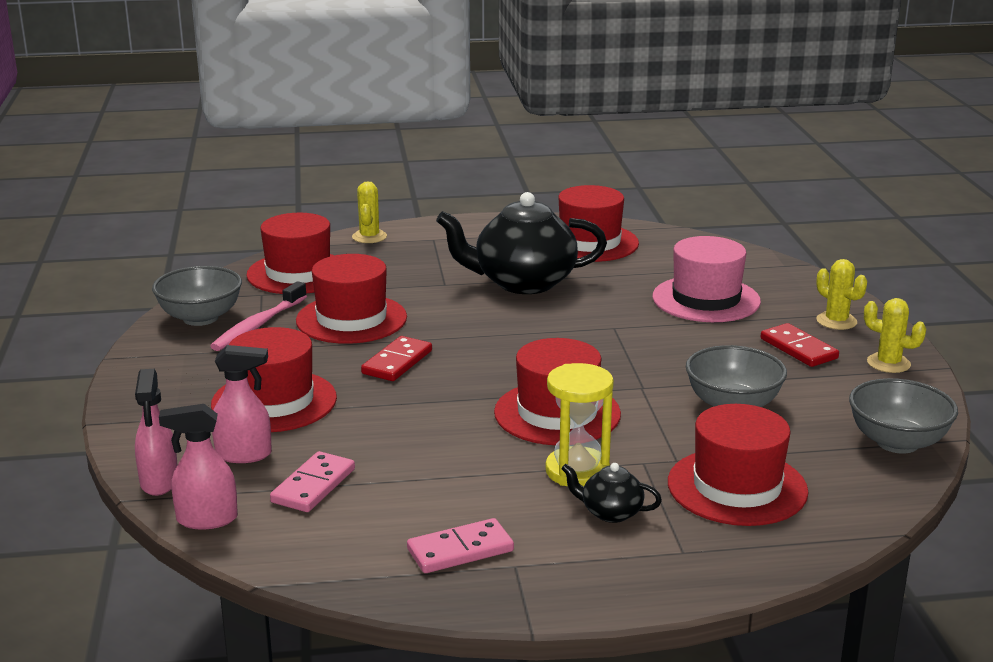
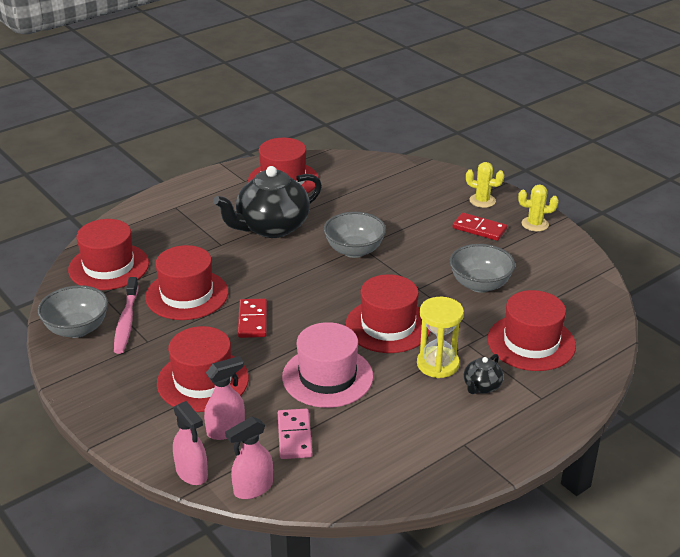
camera: 30 degrees left, 10 degrees up
(369, 237) = (127, 218): yellow cactus -> none
(460, 550) = (425, 446): pink domino -> none
(610, 512) = (481, 387): black teapot -> black teapot turned 45 degrees counterclockwise
(706, 299) = (395, 206): pink hat -> pink hat (327, 377)
(897, 442) = (584, 280): grey bowl -> grey bowl (354, 250)

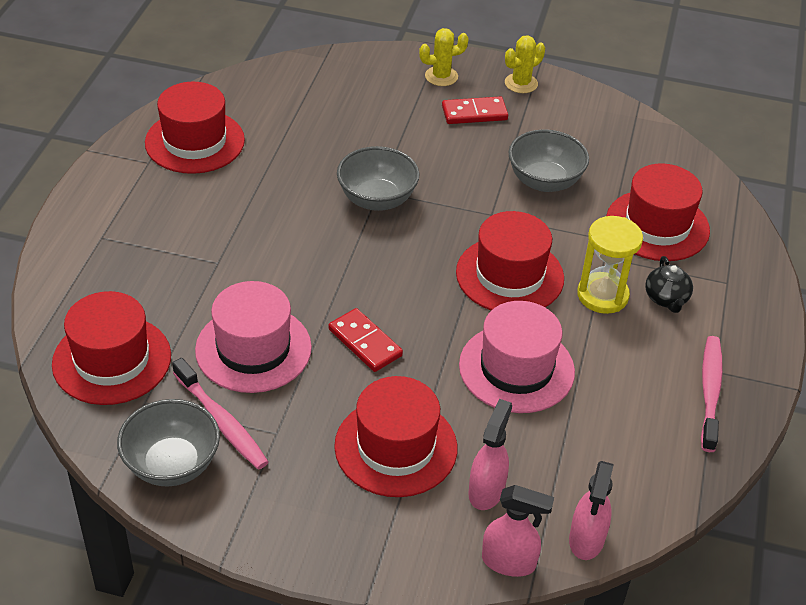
camera: 40 degrees left, 10 degrees up
(187, 295) = (253, 349): red hat -> pink hat
(271, 227) = (252, 212): black teapot -> none
(294, 436) = (560, 456): pink domino -> none
(443, 453) = (710, 392): none -> pink toothbrush

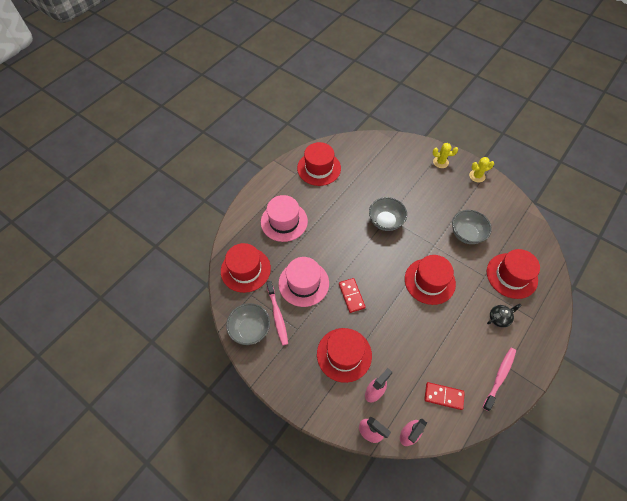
camera: 25 degrees right, 15 degrees up
(474, 113) = (448, 187): red domino -> red domino (443, 396)
(516, 368) = (413, 332): pink hat -> pink hat (284, 221)
(602, 295) = (469, 306): yellow hourglass -> none
(666, 299) = (499, 318): black teapot -> black teapot turned 135 degrees counterclockwise

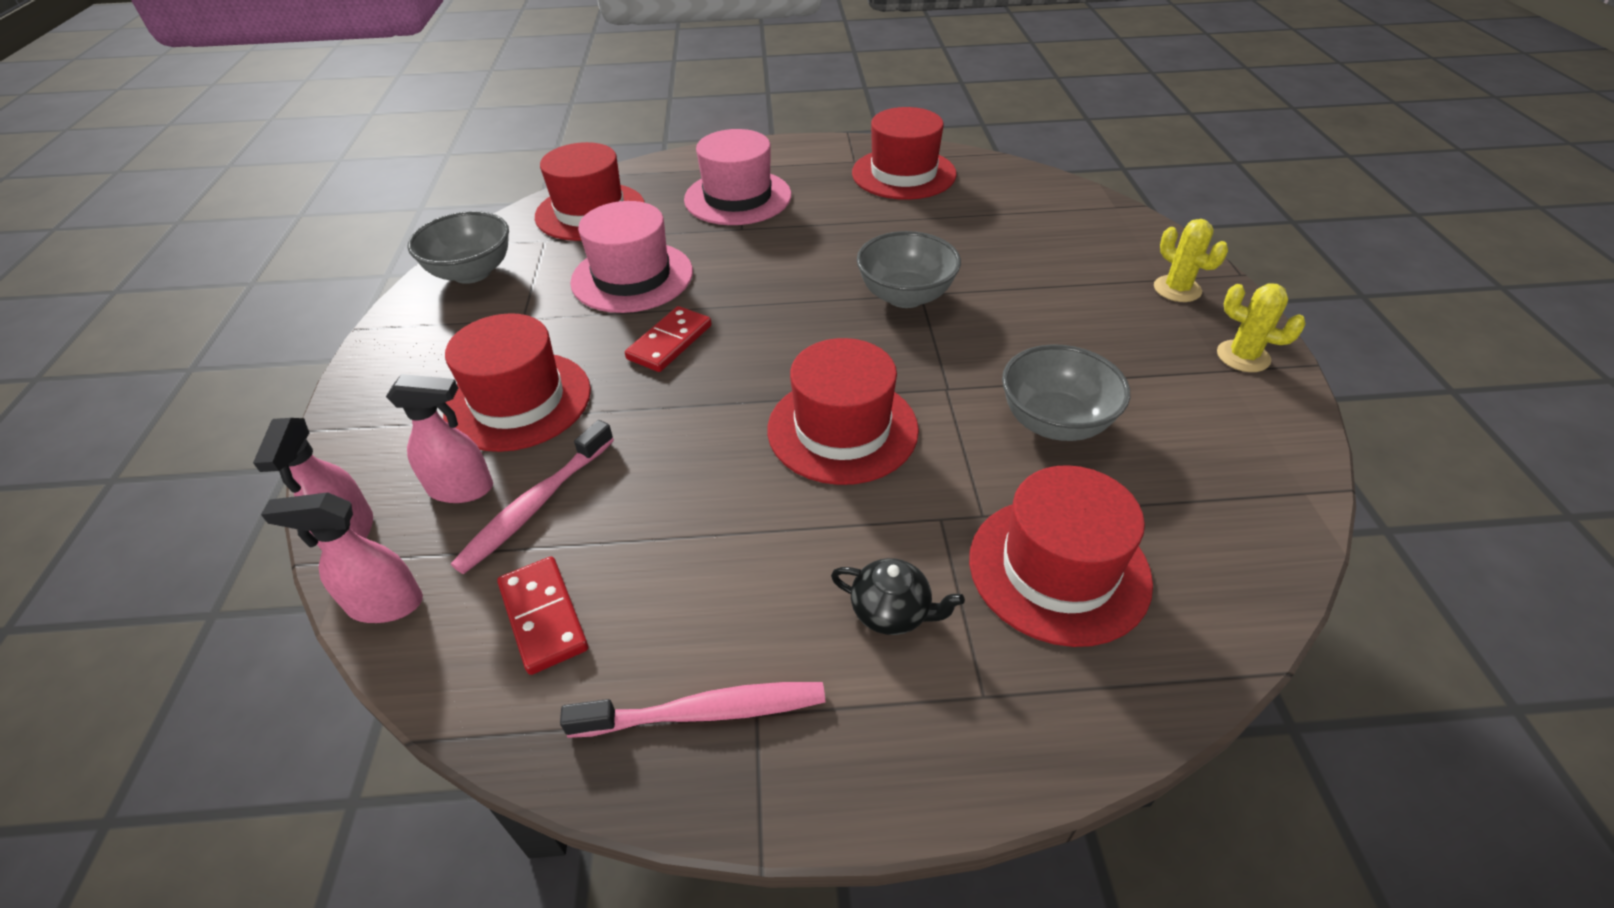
camera: 50 degrees right, 15 degrees down
(277, 315) = (530, 284): pink toothbrush -> pink toothbrush (535, 505)

